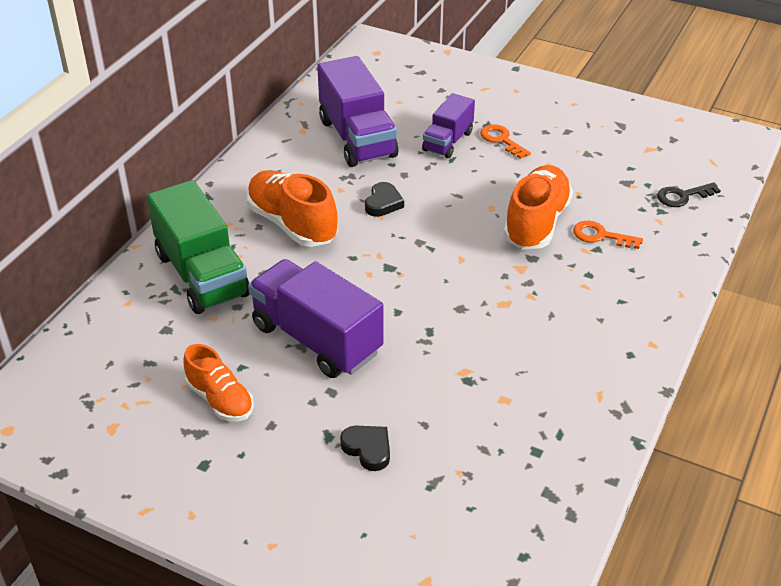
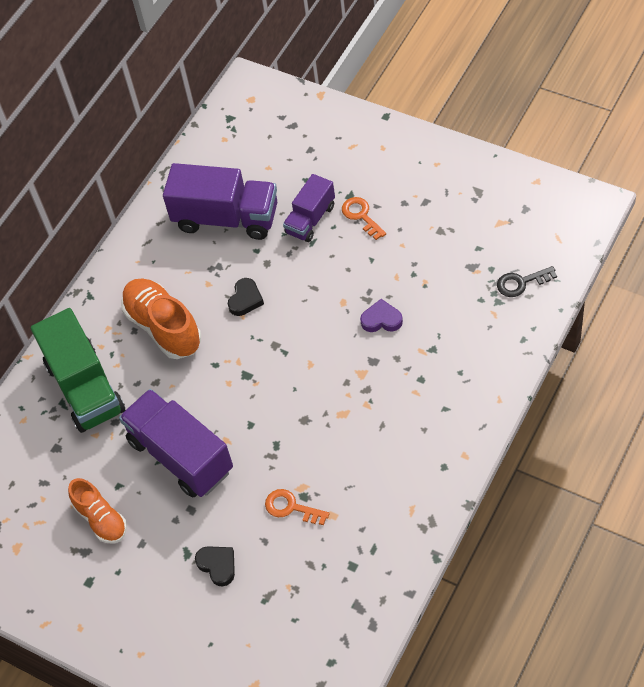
camera: 10 degrees right, 15 degrees up
(357, 138) = (226, 218): purple truck -> purple truck turned 60 degrees counterclockwise
(536, 223) = (381, 319): orange shoe -> purple heart
(601, 236) = (438, 333): orange key -> orange key (291, 507)

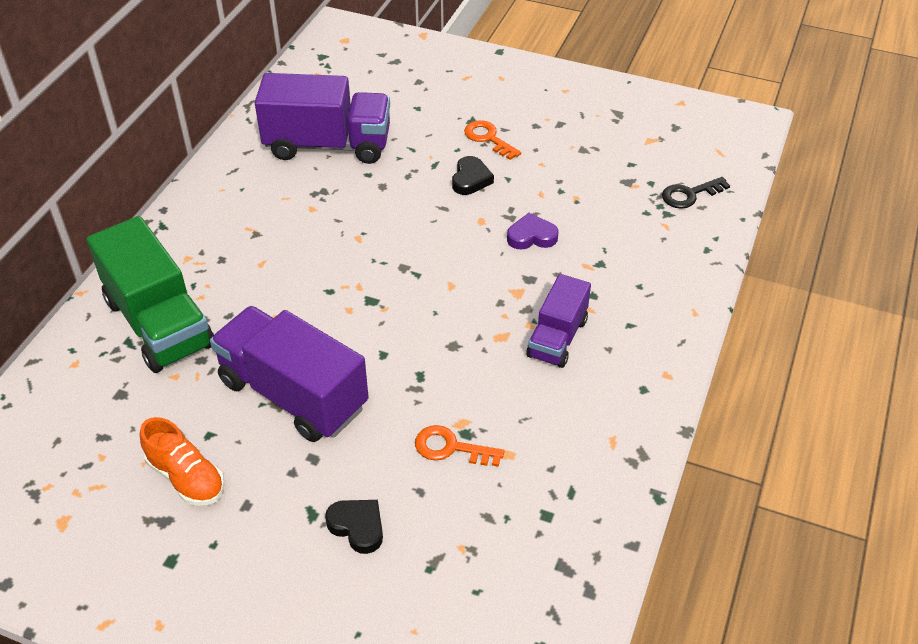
camera: 15 degrees left, 10 degrees down
(163, 327) = (259, 254): orange shoe -> none
(245, 299) = (360, 222): black heart -> black heart (470, 179)
(310, 219) = (429, 143): purple truck -> purple truck (557, 338)

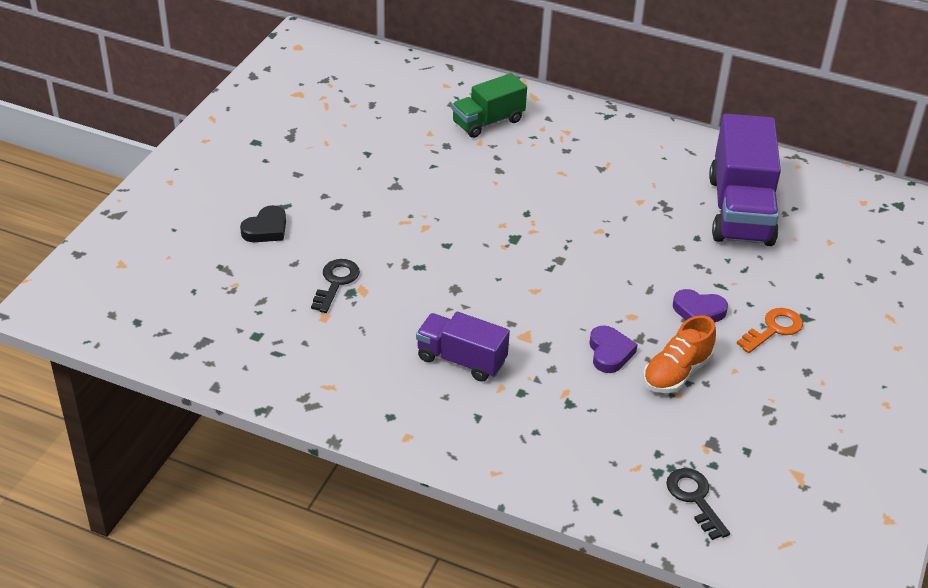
camera: 90 degrees right, 5 degrees down
(159, 323) = (488, 122): green truck -> green truck, size x0.59
(186, 477) = (327, 144): orange shoe -> orange shoe (676, 373)
(293, 394) = (404, 194): purple truck -> none
(451, 448) = (336, 282): orange key -> black key
(470, 179) = (698, 311): black heart -> purple heart

